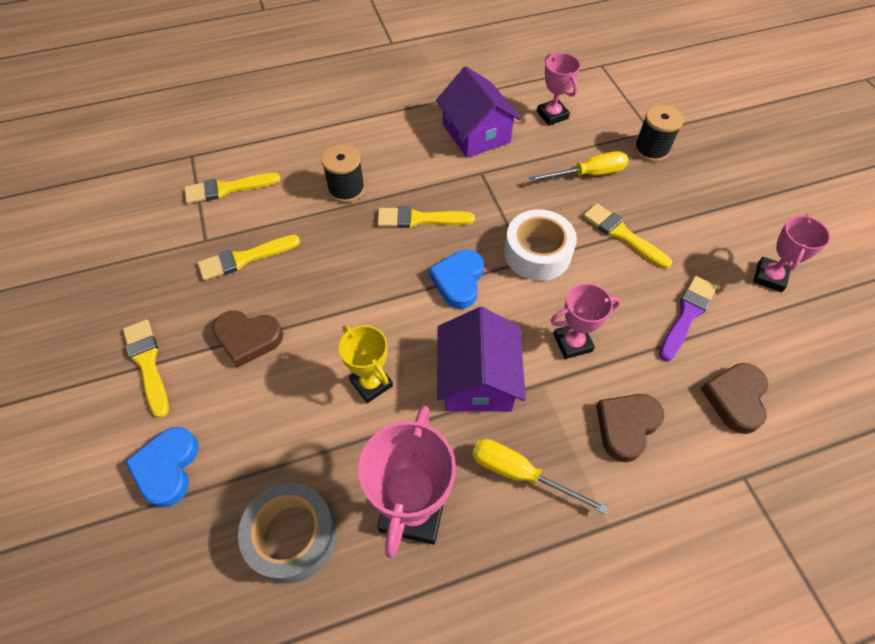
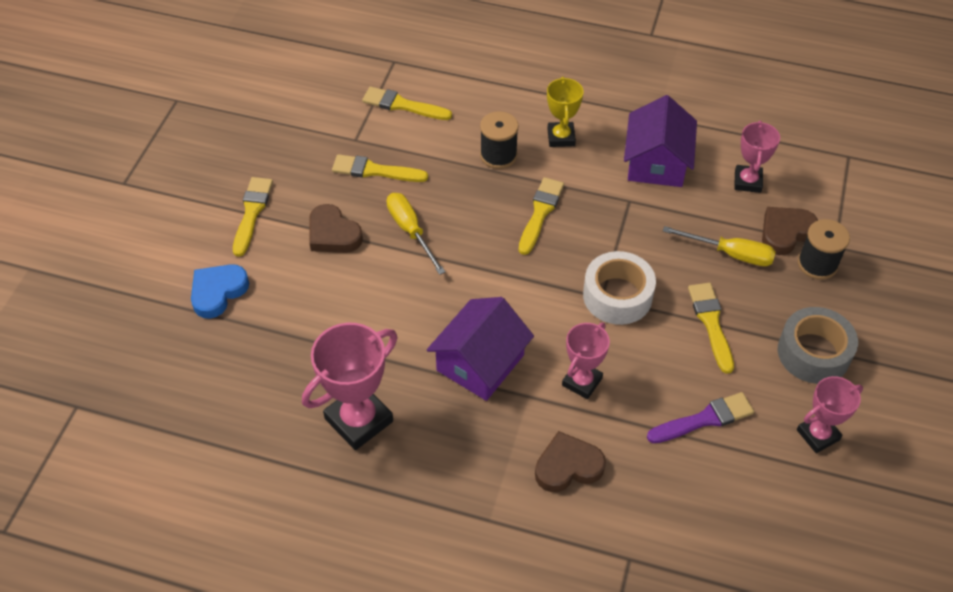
camera: 35 degrees right, 5 degrees down
(292, 535) = (266, 385): grey tape -> grey tape (813, 353)
(371, 383) = (397, 318): yellow trophy -> yellow trophy (561, 137)
(420, 219) = (540, 213): yellow brush -> yellow brush turned 75 degrees clockwise
(458, 281) = (529, 281): blue heart -> none
(520, 473) = (455, 446): yellow screwdriver -> yellow screwdriver (410, 231)
(572, 342) = (582, 382): pink trophy -> pink trophy turned 75 degrees counterclockwise
(735, 398) = (681, 504): brown heart -> brown heart (785, 232)

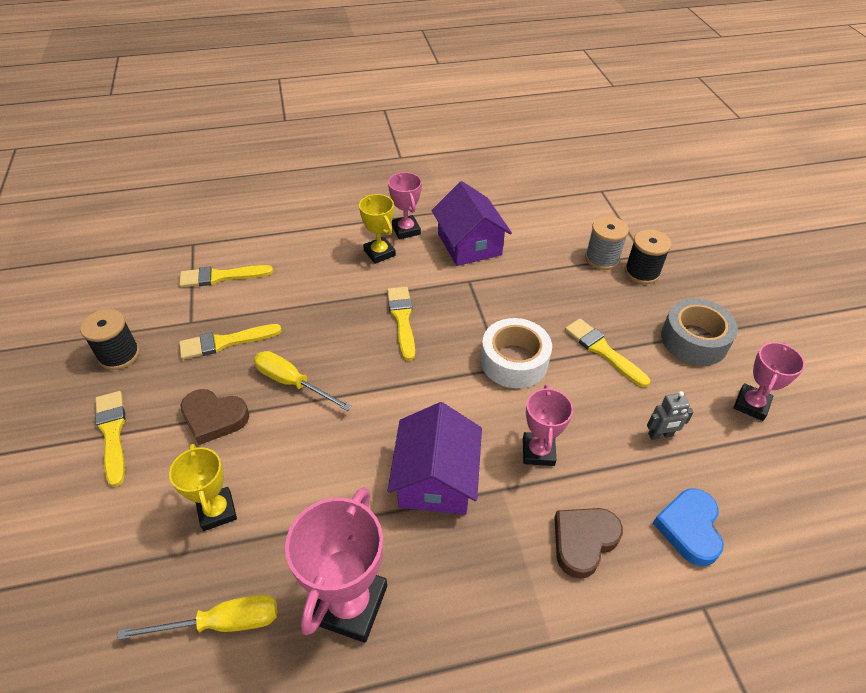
camera: 30 degrees left, 5 degrees down
(218, 292) = (111, 536): blue heart -> blue heart (689, 528)
(300, 309) = (217, 511): none -> yellow trophy
(498, 155) = (335, 286): black spool -> black spool (119, 355)
(704, 419) = (660, 435): purple brush -> grey robot
(730, 254) = (575, 290): yellow screwdriver -> yellow screwdriver (222, 623)
(747, 181) = (546, 233): pink trophy -> pink trophy (406, 230)
(785, 232) = (602, 258): brown heart -> grey spool

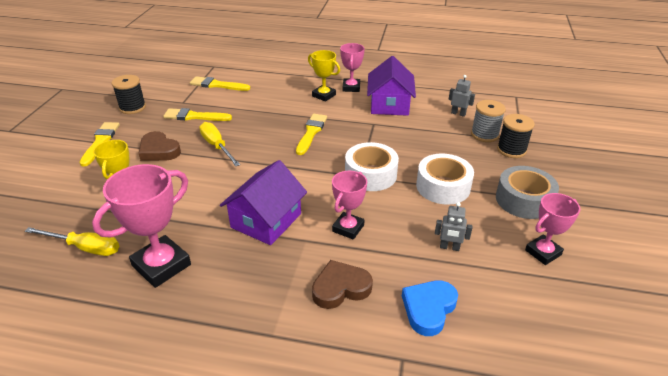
camera: 25 degrees right, 10 degrees down
(379, 253) = (324, 95): yellow trophy -> yellow trophy turned 45 degrees counterclockwise
(555, 235) = (458, 113): none -> grey robot
(603, 351) = (443, 187): yellow brush -> white tape

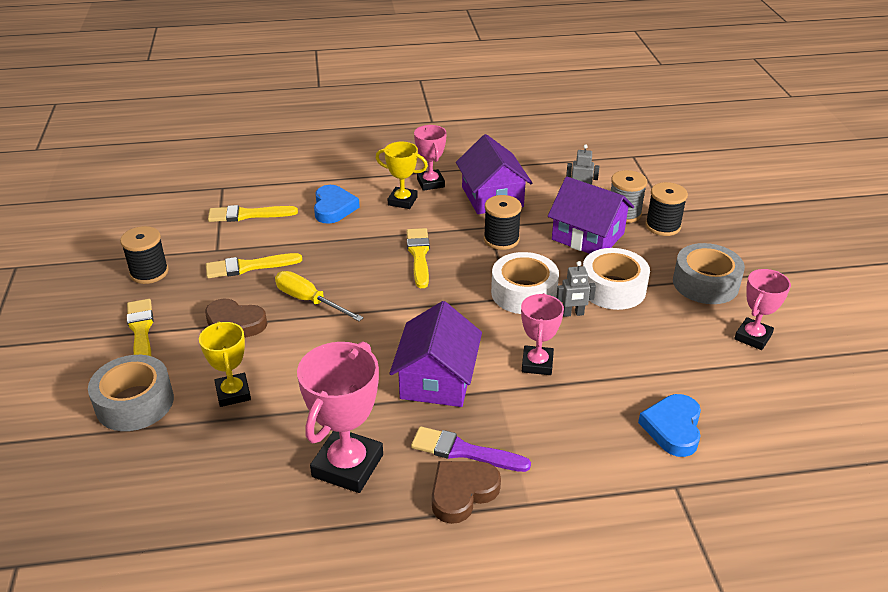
camera: 20 degrees left, 0 degrees up
(62, 185) = (135, 403): none -> grey tape
(85, 248) = (233, 472): yellow screwdriver -> none
(250, 279) = (464, 451): none -> purple brush
(274, 91) = (333, 208): none -> blue heart
(340, 288) = (570, 432): brown heart -> brown heart (462, 493)
(377, 134) = (501, 239): none -> black spool
(445, 145) = (588, 236): none -> purple house
(449, 247) = (658, 357): grey robot -> grey robot (573, 314)

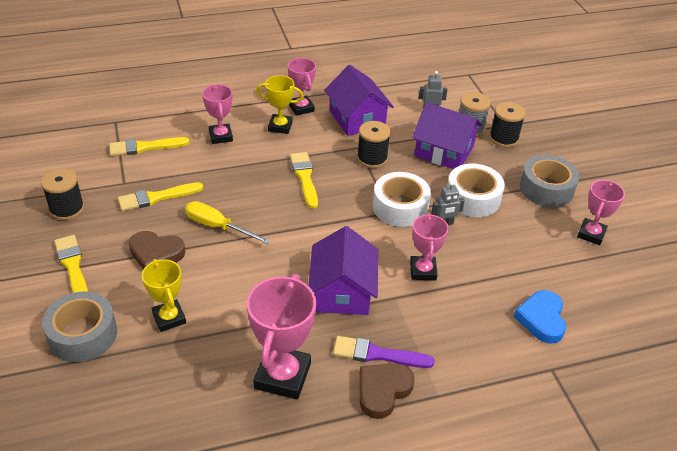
camera: 10 degrees left, 5 degrees up
(333, 208) = (220, 136): blue heart -> pink trophy

